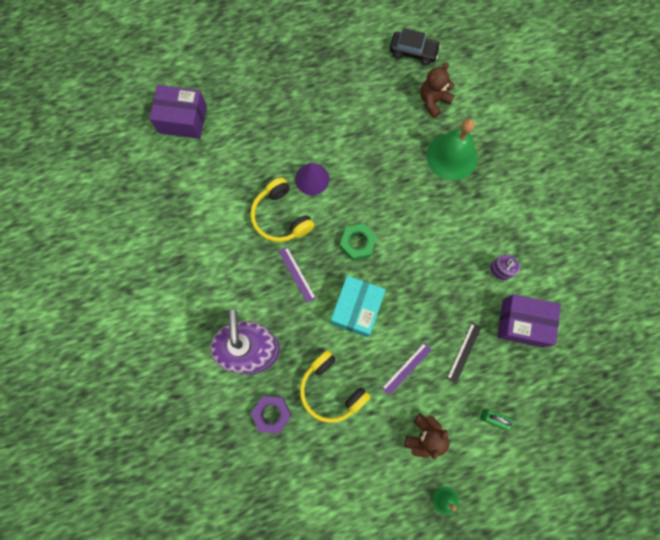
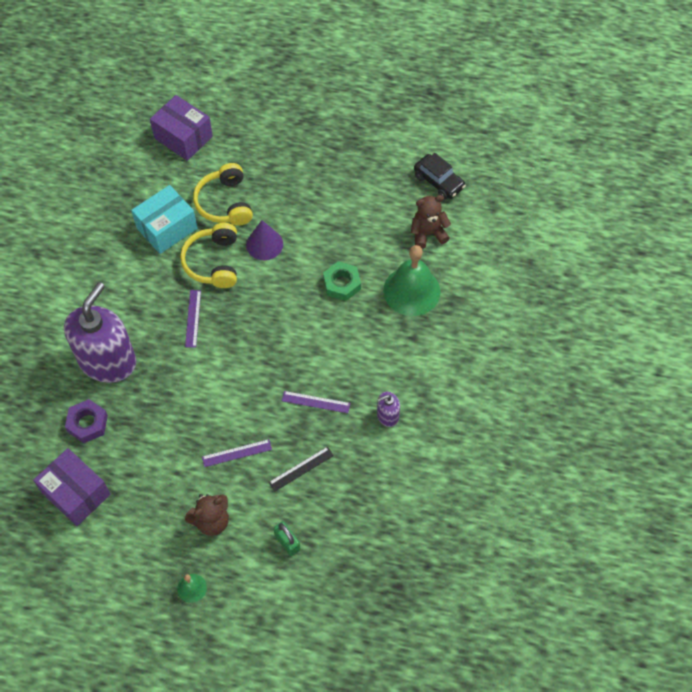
camera: 30 degrees right, 15 degrees down
(331, 389) = (155, 432): yellow headphones -> yellow headphones (225, 203)
(356, 309) = (226, 376): turquoise box -> turquoise box (167, 228)
(357, 243) = (267, 321): green nut -> green nut (341, 284)
(439, 290) = (316, 402): none -> purple ruler
(522, 323) = (376, 474): purple box -> purple box (76, 493)

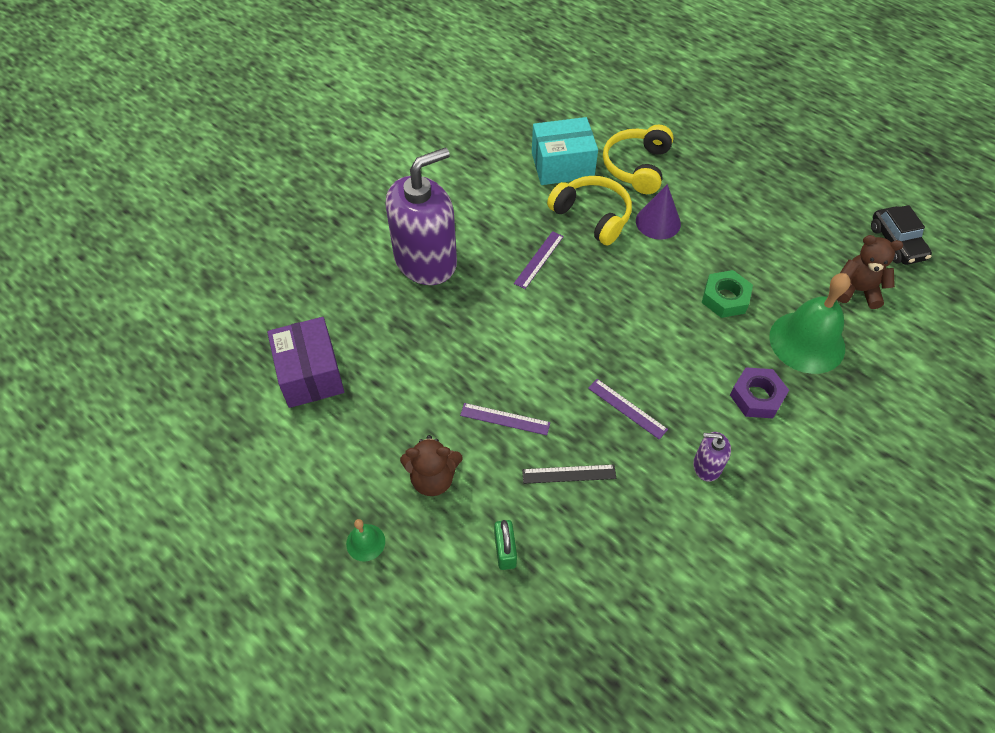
camera: 30 degrees right, 5 degrees down
(87, 423) = (367, 311): purple nut -> purple nut (757, 397)
(183, 137) = (628, 93): purple box -> none
(213, 262) = (592, 216): yellow headphones -> yellow headphones turned 105 degrees clockwise

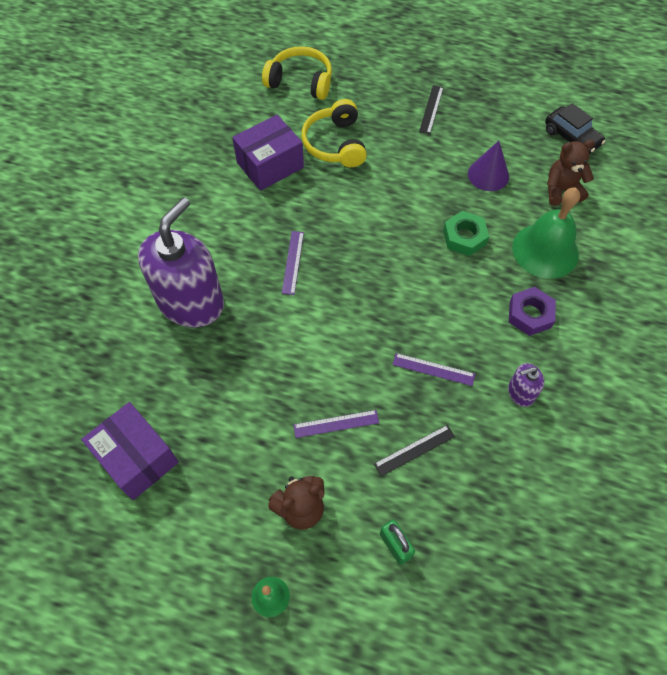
camera: 25 degrees left, 5 degrees up
(562, 165) = (270, 165): turquoise box -> purple box
(592, 216) = (319, 203): yellow headphones -> yellow headphones (300, 81)
(658, 222) = (377, 189): purple cone -> purple cone (488, 175)
(754, 166) = (431, 109): none -> black ruler

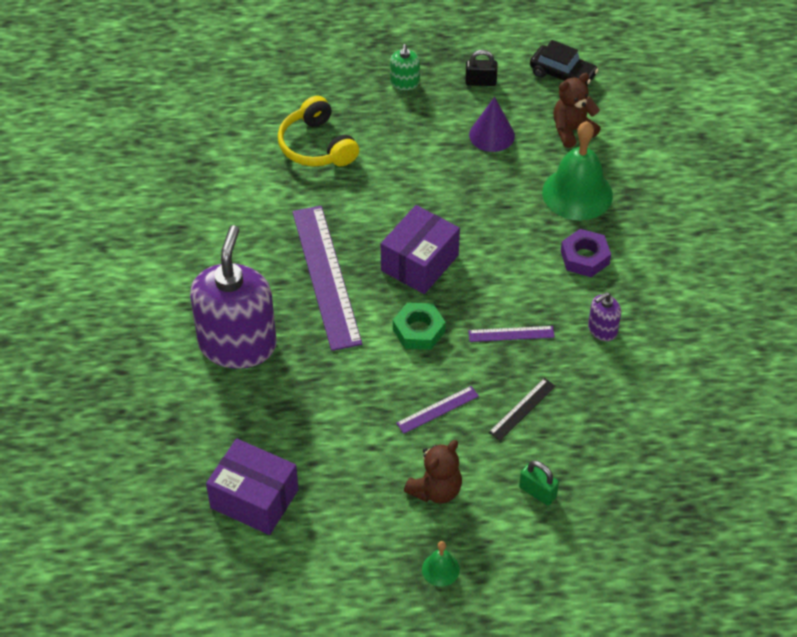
camera: 20 degrees left, 10 degrees down
(270, 165) = (256, 187): purple box -> purple box (419, 263)
(293, 262) = (326, 276): purple ruler -> purple ruler, size x2.21
(300, 81) = (248, 90): yellow headphones -> none
(431, 109) = (404, 83): black ruler -> green soap dispenser
(464, 237) = (492, 203): green nut -> green nut (418, 330)
(496, 125) = (480, 82): none -> black padlock

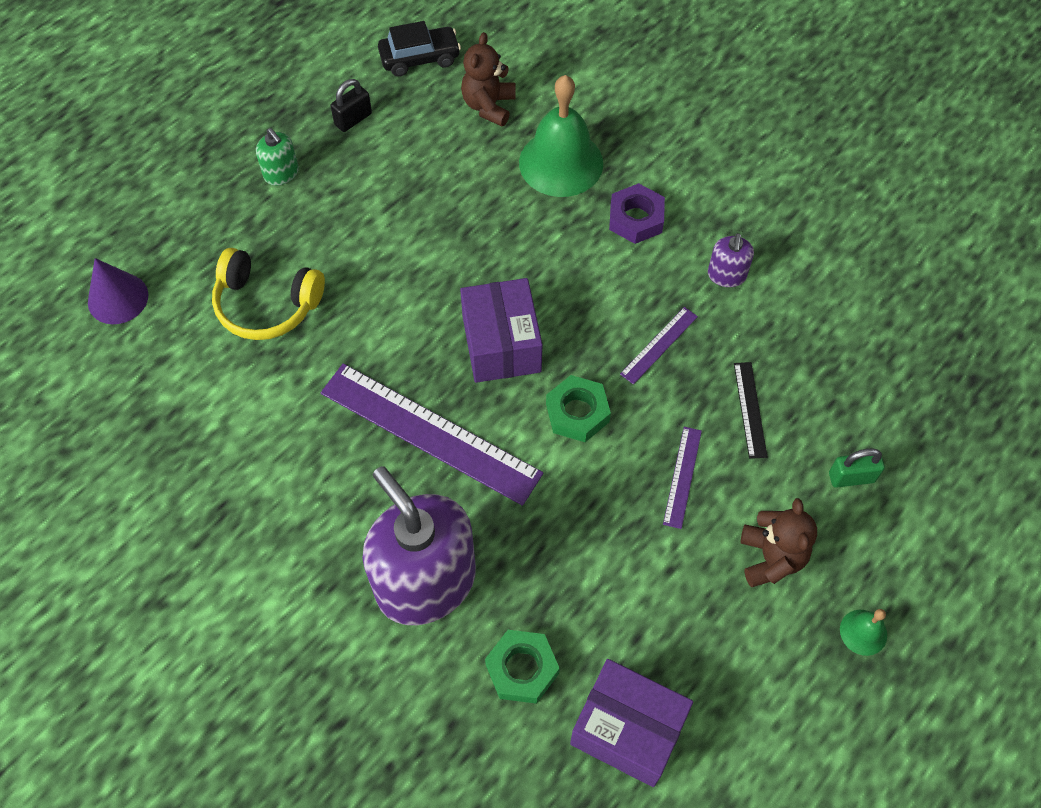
camera: 45 degrees left, 10 degrees up
(236, 425) = (522, 669): none -> green nut
(254, 499) = (627, 729): purple box -> purple box turned 45 degrees clockwise
(492, 135) = (422, 164): purple cone -> purple cone (118, 298)

